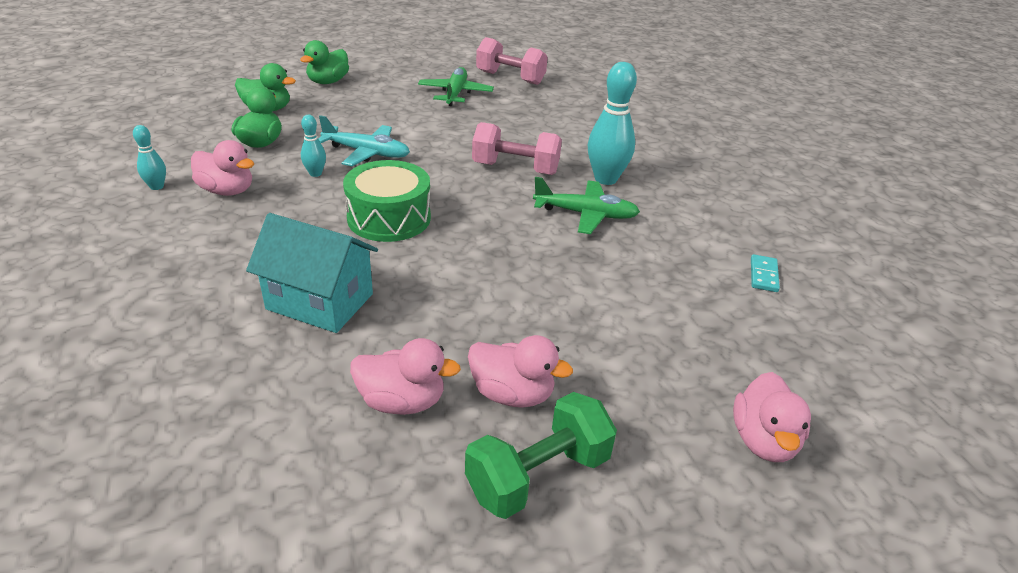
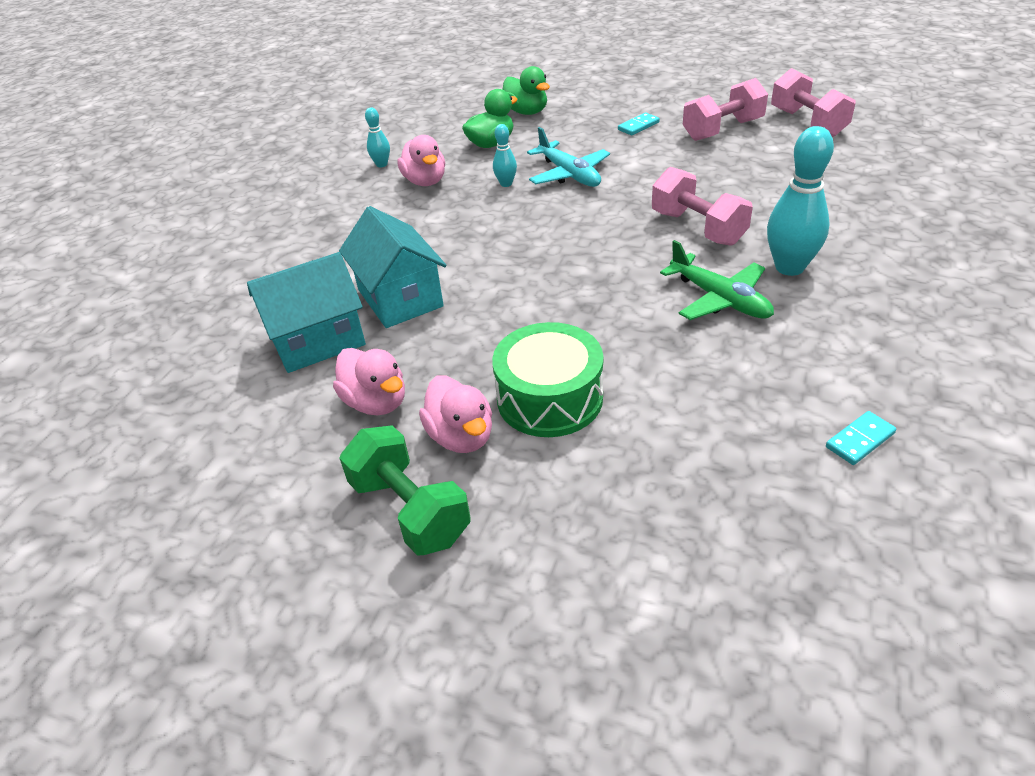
camera: 45 degrees right, 5 degrees up
(273, 372) = (317, 341): none -> turquoise house
(328, 82) = (606, 93): green duck -> none
(385, 103) = (638, 126): none -> turquoise domino
(389, 218) = (524, 243): green drum -> green drum (549, 398)
(455, 94) = (722, 130): green plane -> pink dumbbell
(538, 475) = (410, 510): green dumbbell -> green dumbbell turned 45 degrees clockwise
(763, 440) = (640, 595): pink duck -> none

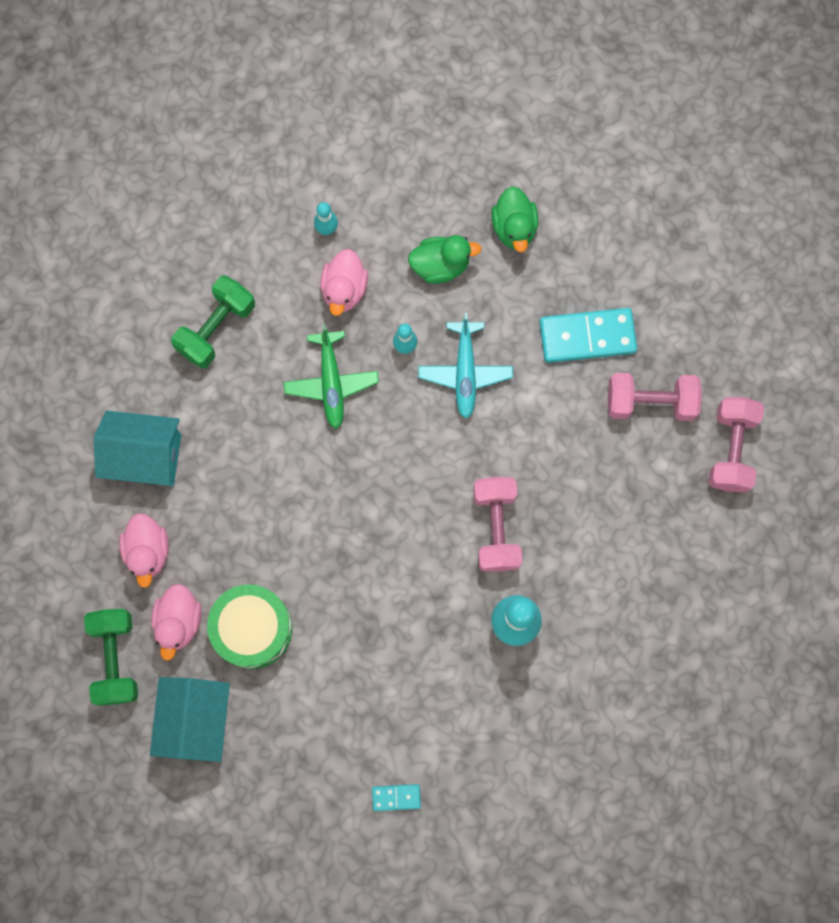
camera: 30 degrees right, 35 degrees up
(328, 242) = (216, 328): none -> green dumbbell
(400, 298) = (226, 448): turquoise house -> turquoise house (196, 720)
(638, 126) = (587, 337): turquoise domino -> turquoise domino, size x2.07
(720, 299) = (435, 619): green plane -> green plane (331, 383)

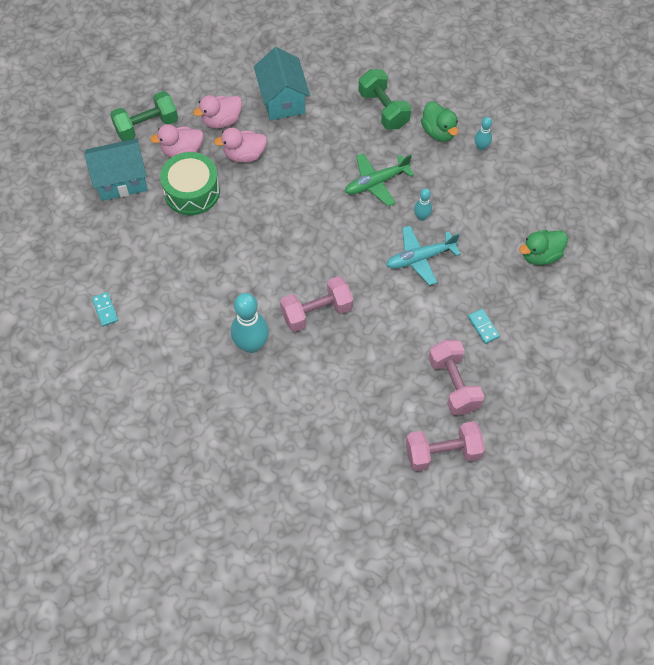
camera: 70 degrees right, 15 degrees down
(216, 328) = (383, 109): green dumbbell -> green dumbbell turned 45 degrees clockwise
(344, 290) = (444, 170): pink duck -> pink duck (244, 155)
(440, 266) = (489, 220): green duck -> green duck (438, 132)
(587, 337) = (483, 327): turquoise domino -> turquoise domino, size x0.48

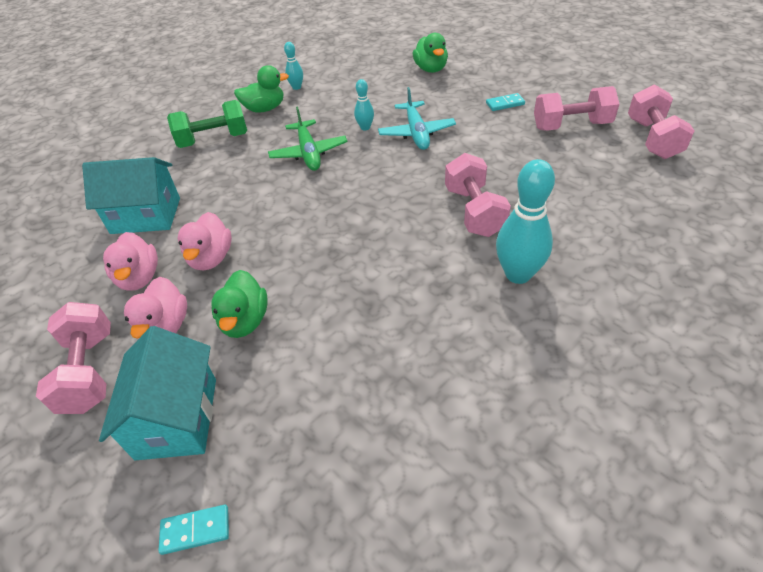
camera: 75 degrees left, 15 degrees down
(105, 310) = (437, 462): turquoise domino -> turquoise domino (195, 530)
(147, 126) = (89, 372): green dumbbell -> pink dumbbell
(192, 192) = (245, 321): green drum -> green duck

